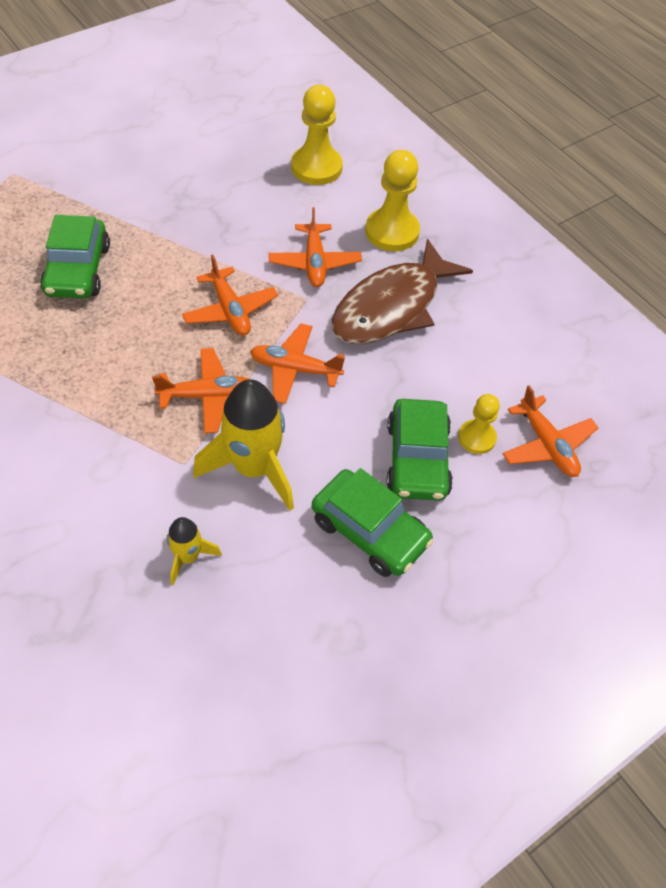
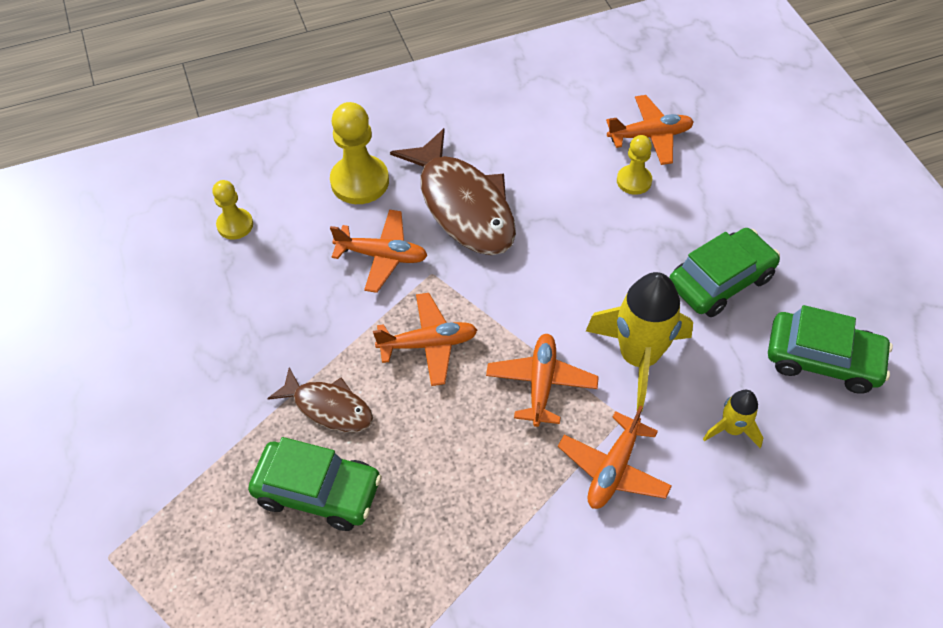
camera: 70 degrees left, 0 degrees up
(154, 260) = (329, 407): none -> brown fish
(295, 369) = (524, 301): orange plane -> orange plane (613, 469)
(316, 167) = (235, 225): yellow pawn -> yellow pawn, size x0.60
(417, 459) = (649, 228): green car -> green car (823, 359)

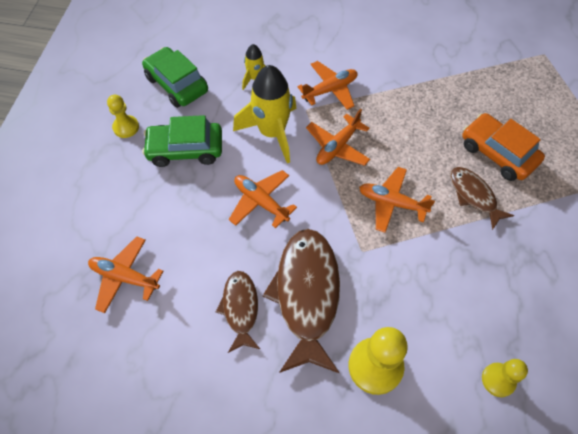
camera: 150 degrees left, 5 degrees up
(318, 491) = (497, 153): green car -> orange car
(382, 256) = (390, 284): orange plane -> orange plane (261, 202)
(519, 165) = (240, 308): none -> brown fish
(634, 181) = (171, 245): yellow pawn -> yellow pawn (126, 127)

